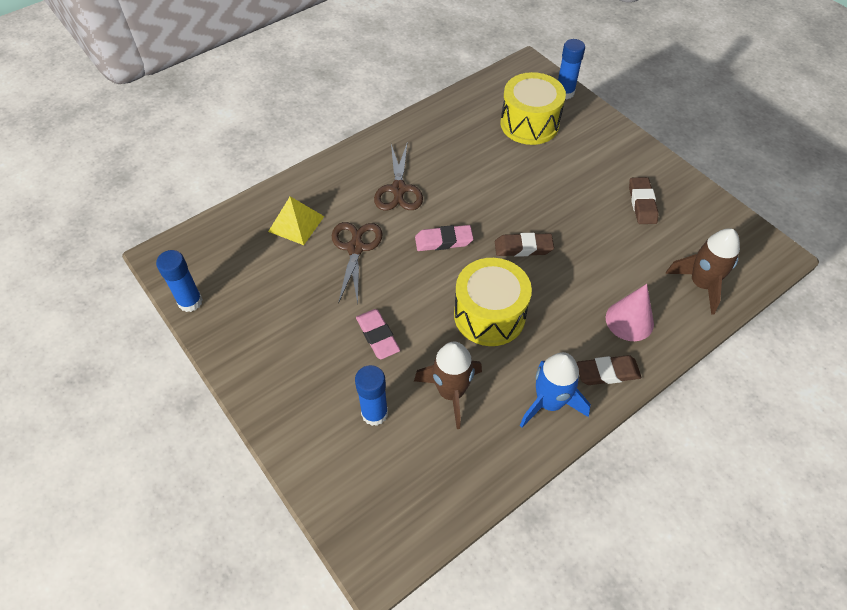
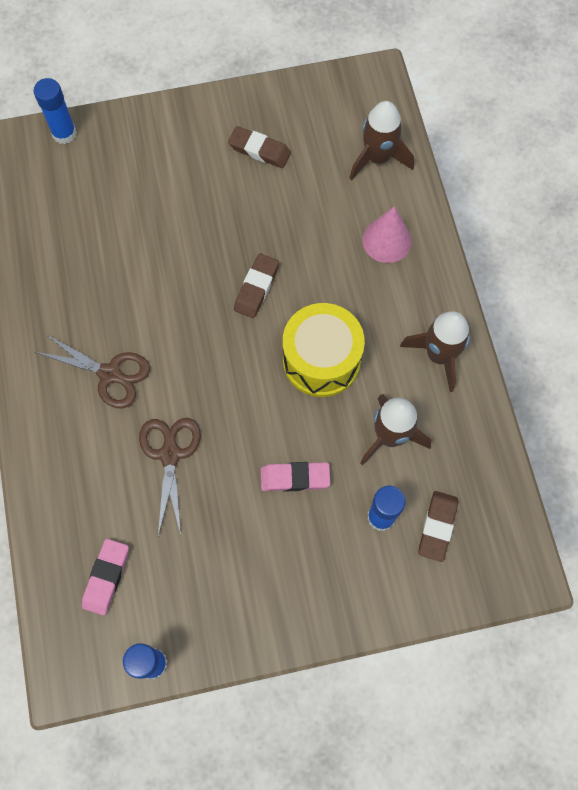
camera: 65 degrees left, 15 degrees up
(296, 223) = (99, 506): yellow pyramid -> none
(355, 248) = (170, 455): brown scissors -> brown scissors turned 60 degrees clockwise
(443, 241) = (207, 360): pink eraser -> pink eraser (106, 577)
(529, 124) = (90, 193): yellow drum -> none
(549, 402) = (439, 355): blue rocket -> brown rocket
(607, 372) = (431, 290): brown eraser -> brown eraser (437, 526)

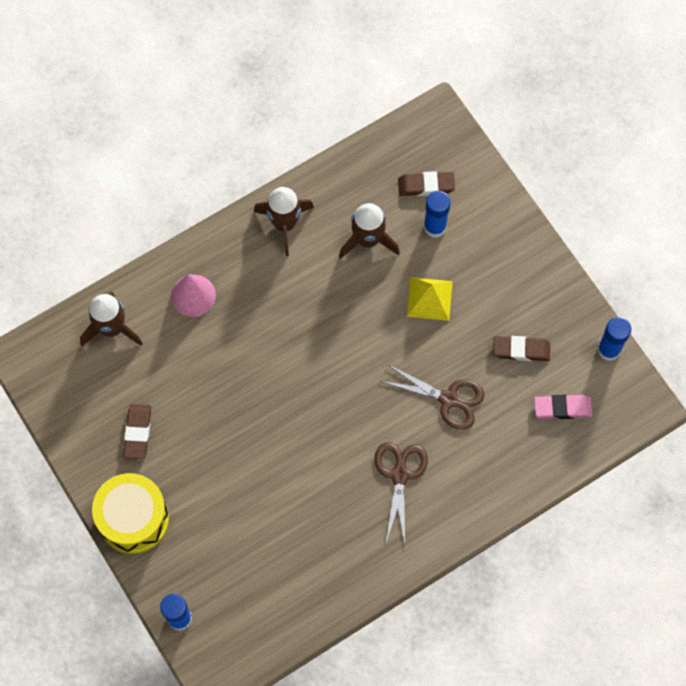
camera: 110 degrees left, 0 degrees up
(170, 455) = (448, 399): brown scissors -> brown scissors turned 135 degrees counterclockwise
(256, 288) = (277, 385): brown eraser -> brown eraser (521, 350)
(295, 478) = (429, 298): pink eraser -> yellow pyramid
(321, 360) = (323, 312): yellow drum -> yellow drum (133, 519)

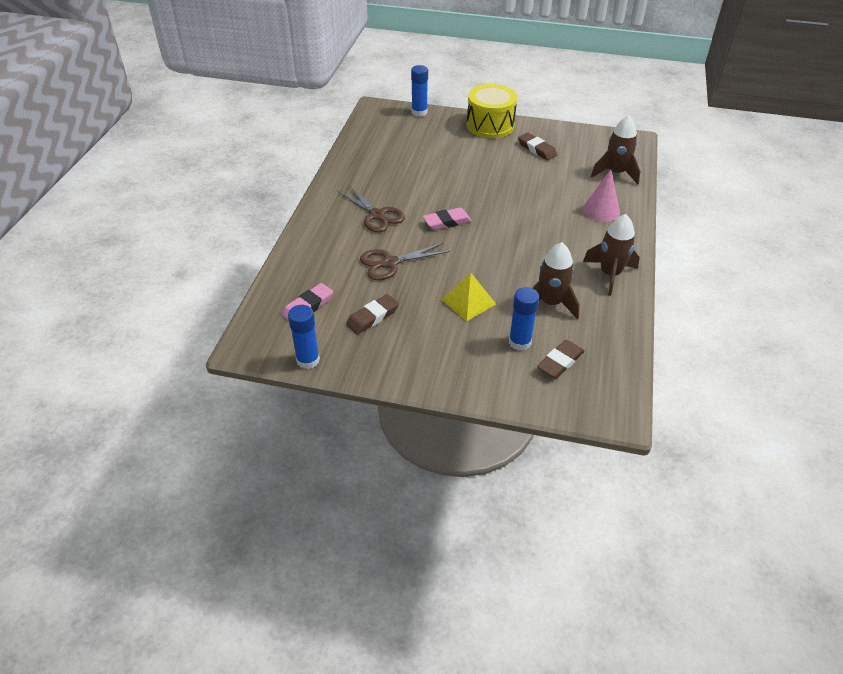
camera: 135 degrees right, 25 degrees down
(346, 407) = (447, 222): none -> pink eraser

